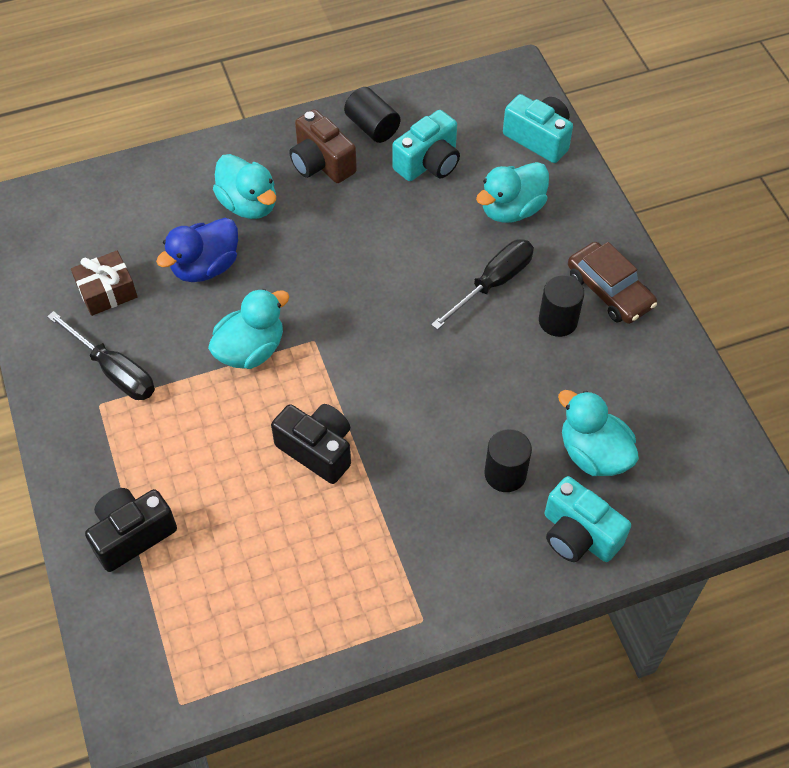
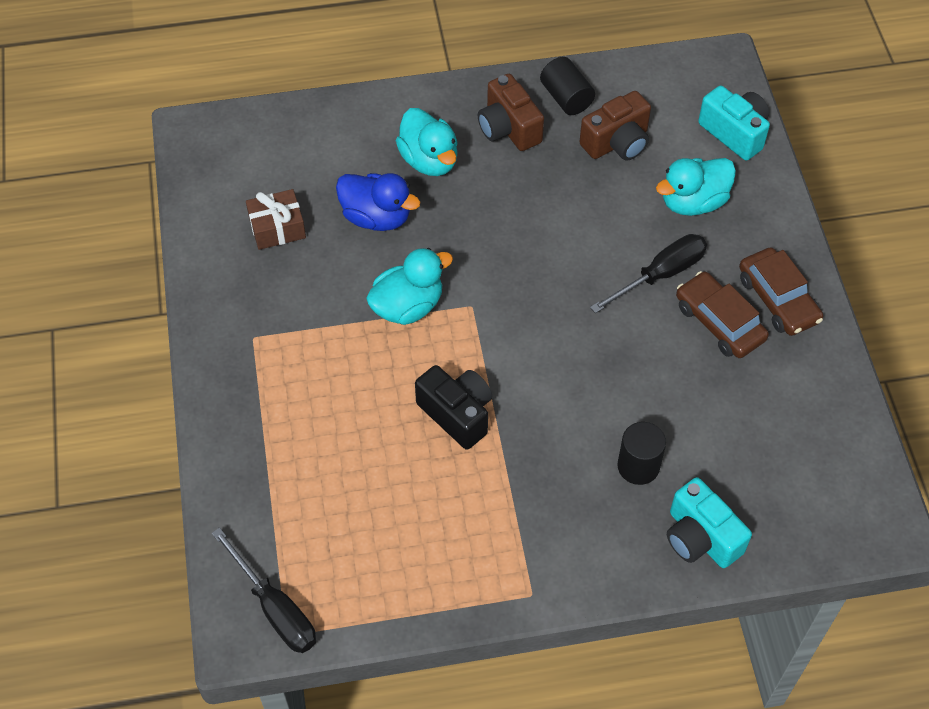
camera: 10 degrees right, 0 degrees up
(114, 371) = (272, 307): black screwdriver -> black screwdriver (275, 608)
(132, 535) = (266, 468): black camera -> none
(205, 267) = (376, 217): blue duck -> blue duck turned 120 degrees counterclockwise
(428, 163) = (617, 143): turquoise camera -> brown camera
(558, 321) = (719, 322): black cylinder -> brown car
(593, 454) = (730, 460): turquoise duck -> none

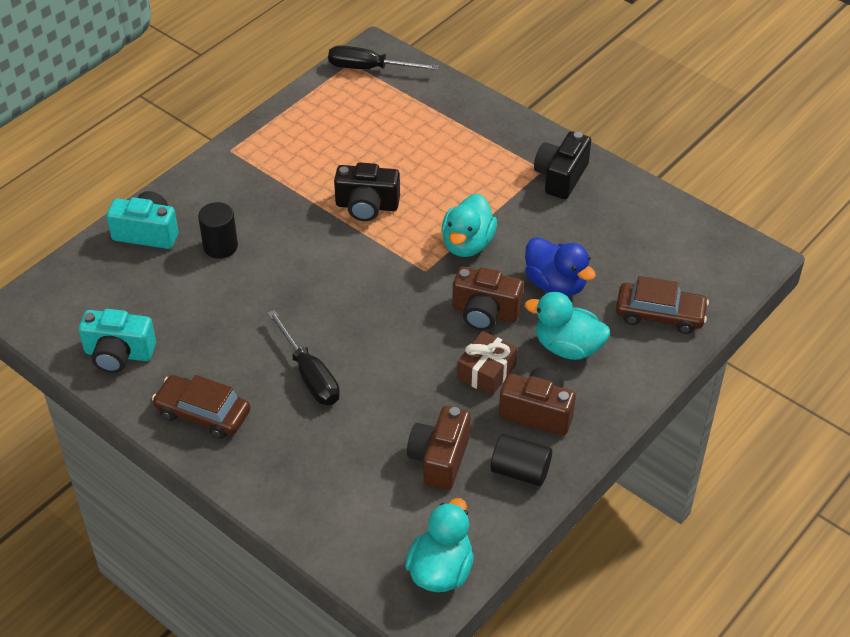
camera: 140 degrees right, 10 degrees down
(247, 317) = (561, 177): none -> black camera
(277, 227) = (612, 235): brown gift -> brown gift (486, 372)
(376, 217) = (556, 284): blue duck -> blue duck turned 120 degrees counterclockwise
(462, 232) = (485, 313): none -> brown camera
(660, 275) = (309, 375): black screwdriver -> black screwdriver turned 45 degrees counterclockwise
(693, 202) = (332, 449): turquoise duck -> turquoise duck (441, 570)
(719, 322) = (236, 368): brown car -> brown car (660, 314)
(734, 133) = (348, 537): turquoise camera -> turquoise camera (119, 354)

